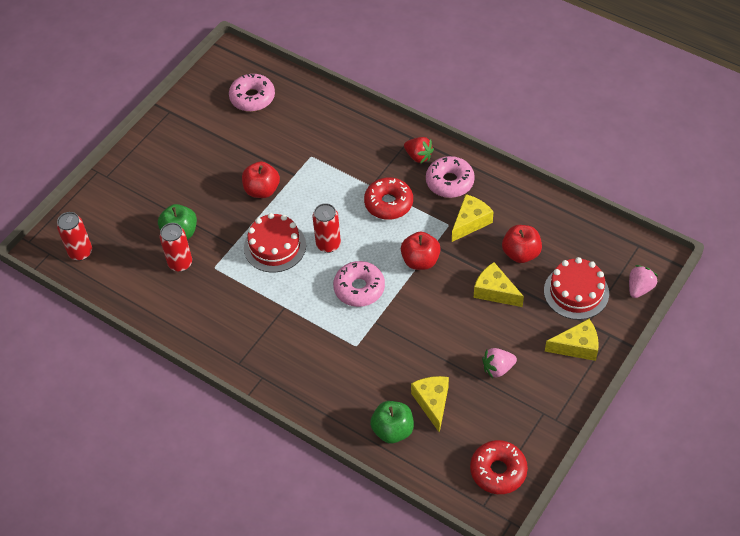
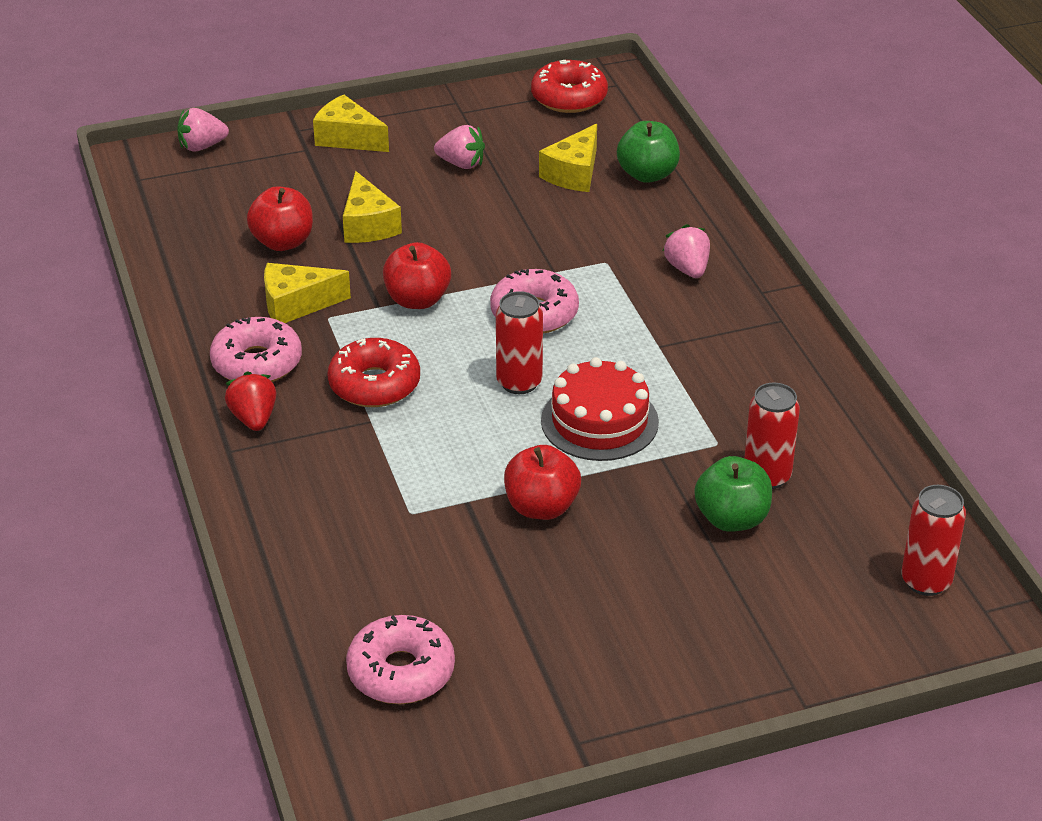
camera: 145 degrees left, 15 degrees down
(311, 368) = (687, 269): none -> pink strawberry
(576, 292) = (276, 178): red cake -> none

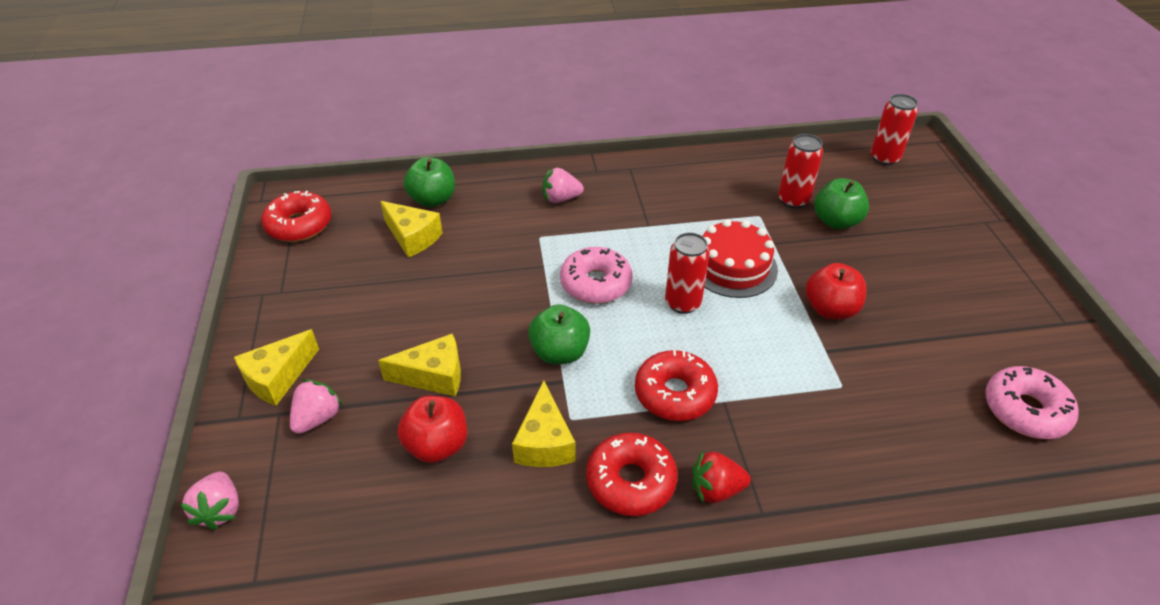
camera: 80 degrees left, 5 degrees up
(257, 363) = (631, 481): pink donut -> red donut
(417, 300) = (560, 352): red apple -> green apple
(461, 164) = (365, 301): pink strawberry -> pink strawberry (317, 418)

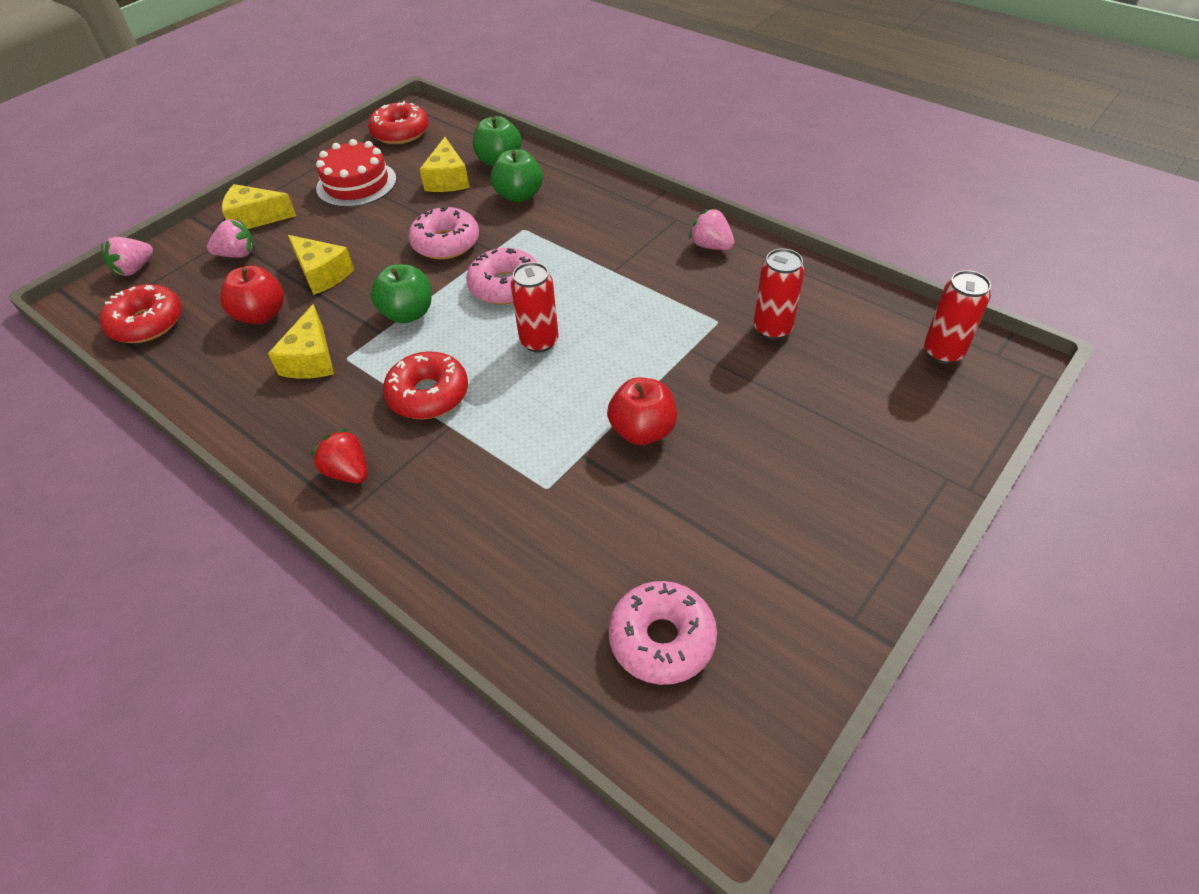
camera: 50 degrees right, 5 degrees up
(497, 284) = (446, 243): none -> pink donut
(545, 442) = (311, 359): yellow cheese -> yellow cheese turned 45 degrees counterclockwise
(561, 199) = (583, 211): pink strawberry -> pink strawberry (711, 246)
(631, 481) = (314, 422): red donut -> red donut (147, 323)
(733, 266) = (623, 343): red cake -> red cake (356, 184)
(836, 221) = (780, 371): green apple -> green apple (519, 195)

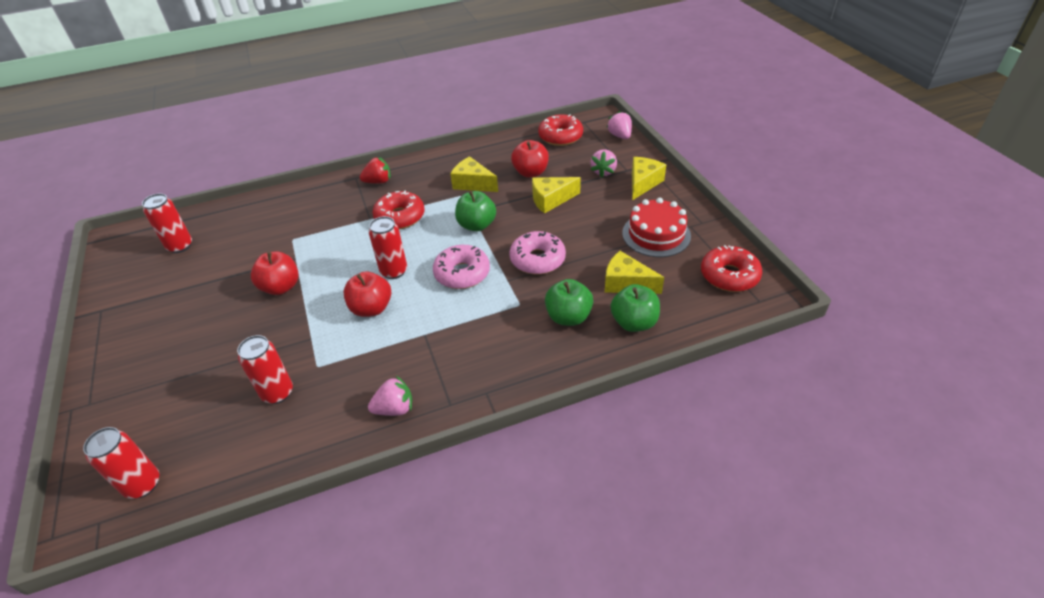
camera: 120 degrees right, 5 degrees down
(610, 327) = (371, 308): none -> red apple
(662, 639) = (180, 246): pink donut -> red can

